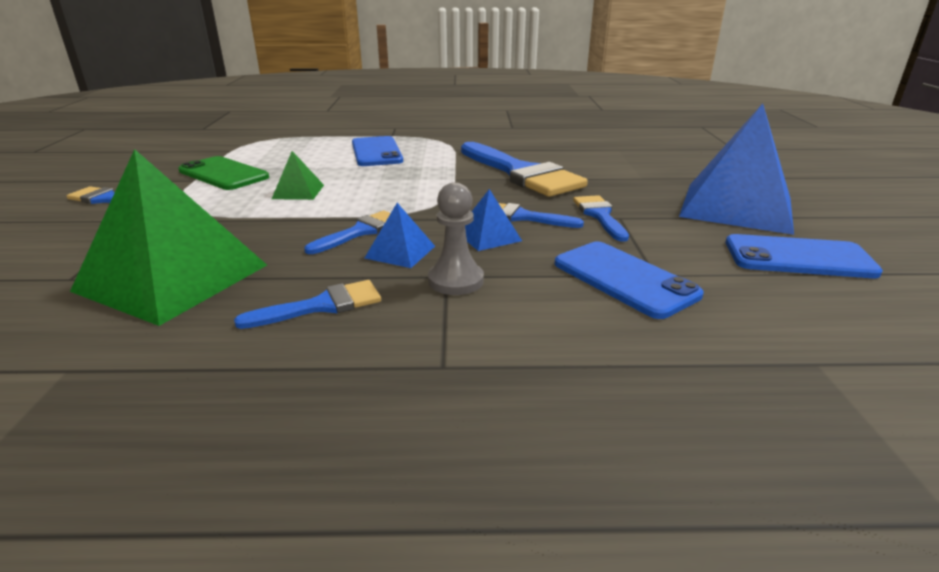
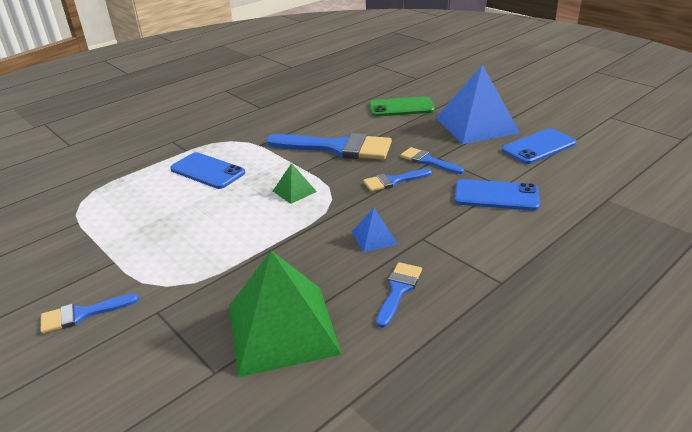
camera: 40 degrees left, 5 degrees up
(223, 174) = (128, 245): green phone -> green phone (401, 107)
(298, 191) = (223, 230): green pyramid -> green pyramid (294, 191)
(360, 232) = (327, 237): blue brush -> none
(456, 280) = (431, 238): grey pawn -> none
(488, 236) = (399, 203): blue pyramid -> none

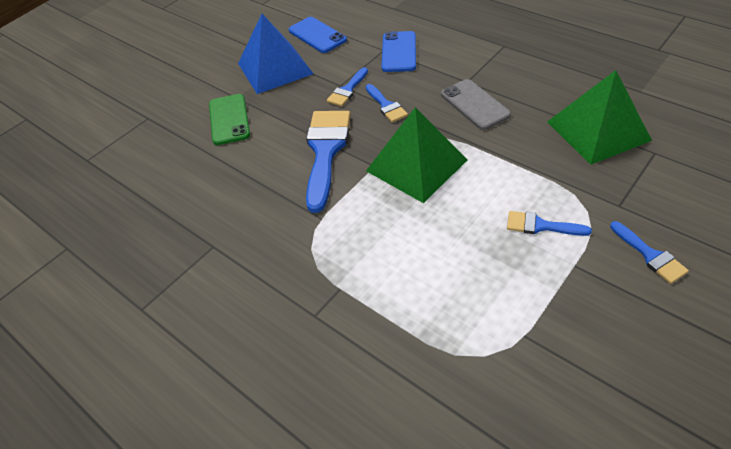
camera: 95 degrees left, 15 degrees up
(207, 171) = (389, 248): blue phone -> none
(294, 191) = (416, 165): green pyramid -> green pyramid, size x2.26
(374, 237) = (475, 104): blue pyramid -> grey phone
(398, 290) = (532, 85): blue brush -> blue brush (541, 226)

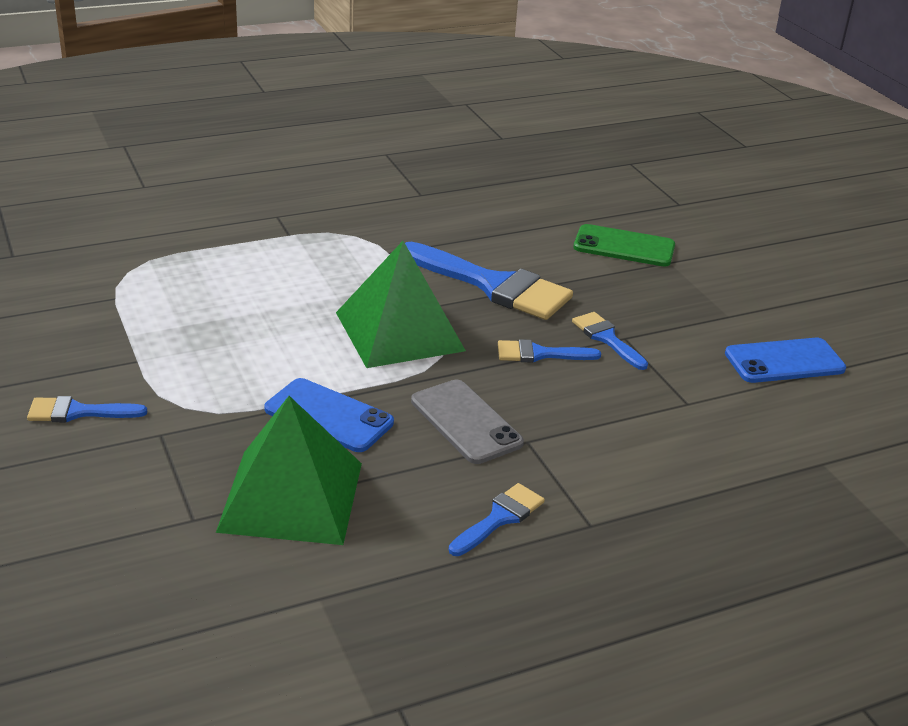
camera: 110 degrees right, 15 degrees down
(275, 68) = (716, 303): blue pyramid -> none
(399, 52) = (667, 414): blue phone -> blue phone (328, 416)
(475, 104) = (465, 422): grey phone -> grey phone turned 60 degrees clockwise
(541, 226) = (208, 366): blue brush -> blue brush (499, 518)

